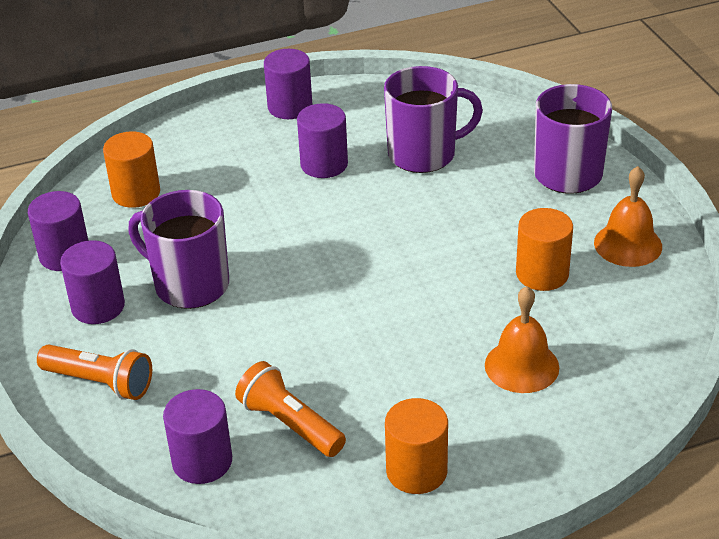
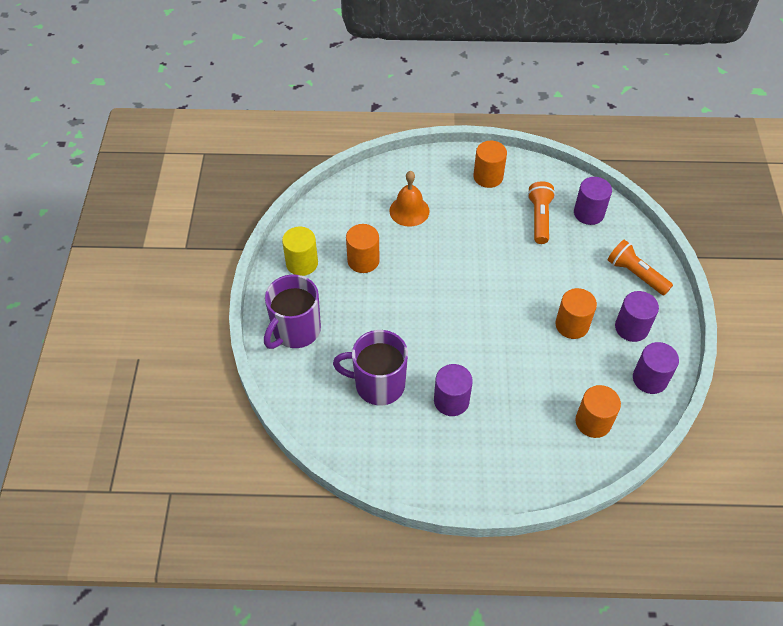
camera: 160 degrees left, 15 degrees up
(189, 285) = (572, 325): purple mug -> orange cylinder
(290, 107) = (452, 478): purple cylinder -> none
(290, 424) = (539, 218): orange flashlight -> orange flashlight turned 150 degrees counterclockwise
(628, 244) = (302, 263): orange bell -> yellow cylinder

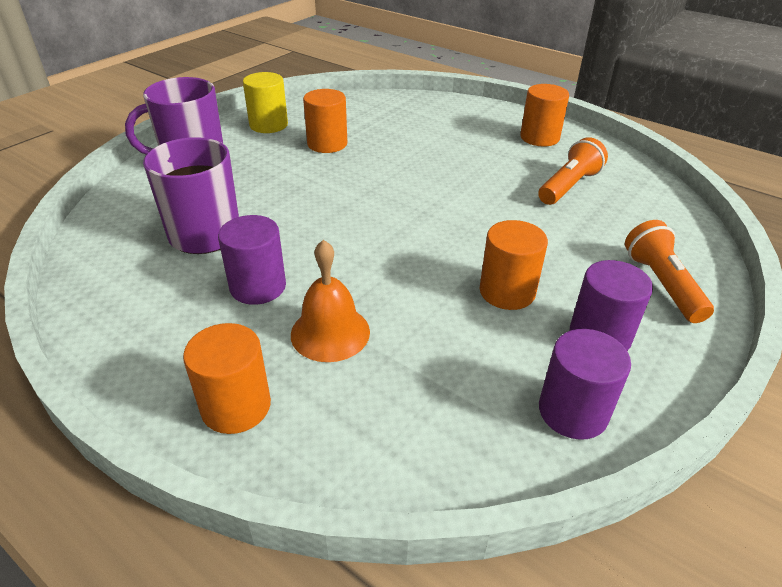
camera: 35 degrees right, 15 degrees down
(409, 211) = (421, 130): orange bell -> orange bell (330, 332)
(589, 213) = (643, 205): purple cylinder -> none
(593, 422) = (418, 414): orange cylinder -> orange cylinder (236, 406)

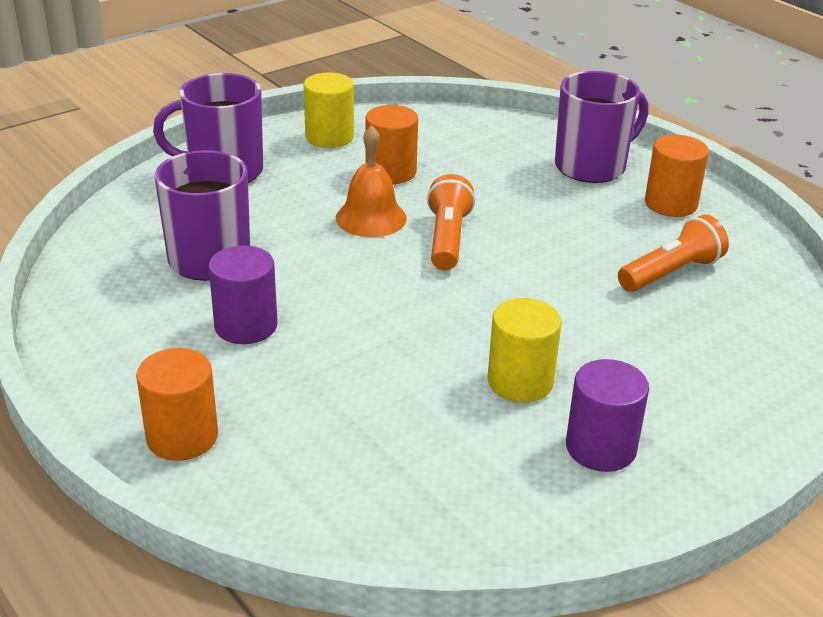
camera: 15 degrees right, 5 degrees down
(330, 332) = (303, 387): orange bell -> orange bell (371, 218)
(471, 120) = (592, 166): none -> purple mug
(507, 292) = (520, 382): orange cylinder -> yellow cylinder
(573, 412) = (524, 513): purple cylinder -> none
(661, 284) = (714, 408): orange flashlight -> orange flashlight (447, 239)

